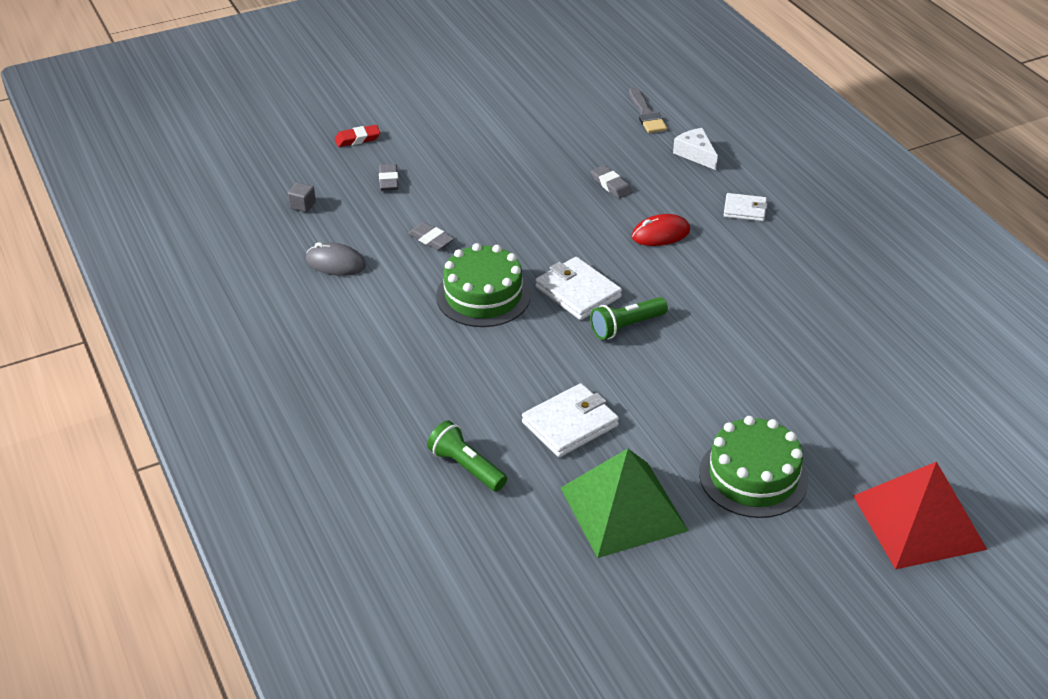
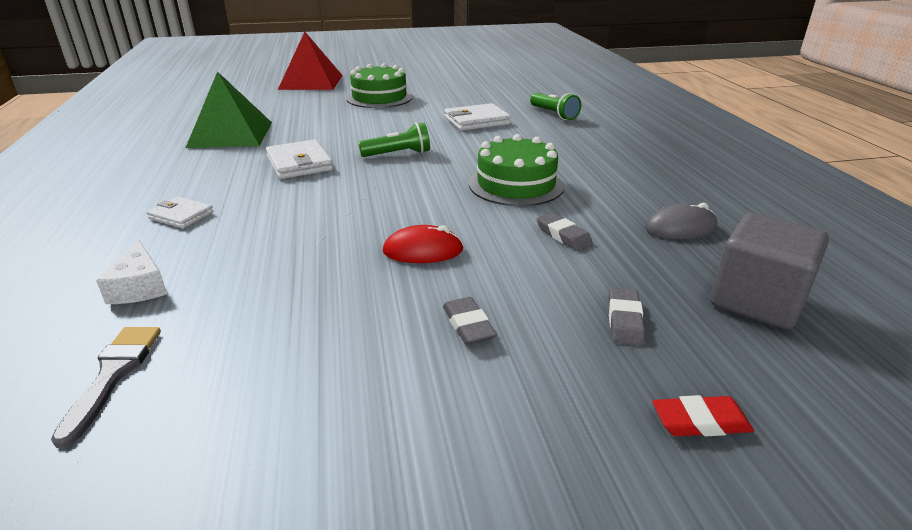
camera: 165 degrees left, 10 degrees down
(302, 205) = (756, 301): grey cube -> grey cube, size x2.47
(335, 263) = (680, 228): grey mouse -> grey mouse turned 45 degrees counterclockwise
(578, 292) = (423, 177): white wallet -> white wallet (299, 163)
(611, 185) = (300, 263): grey eraser -> grey eraser (468, 325)
(623, 508) = (463, 96): green pyramid -> green pyramid (230, 134)
(660, 234) = (299, 207): red mouse -> red mouse (423, 251)

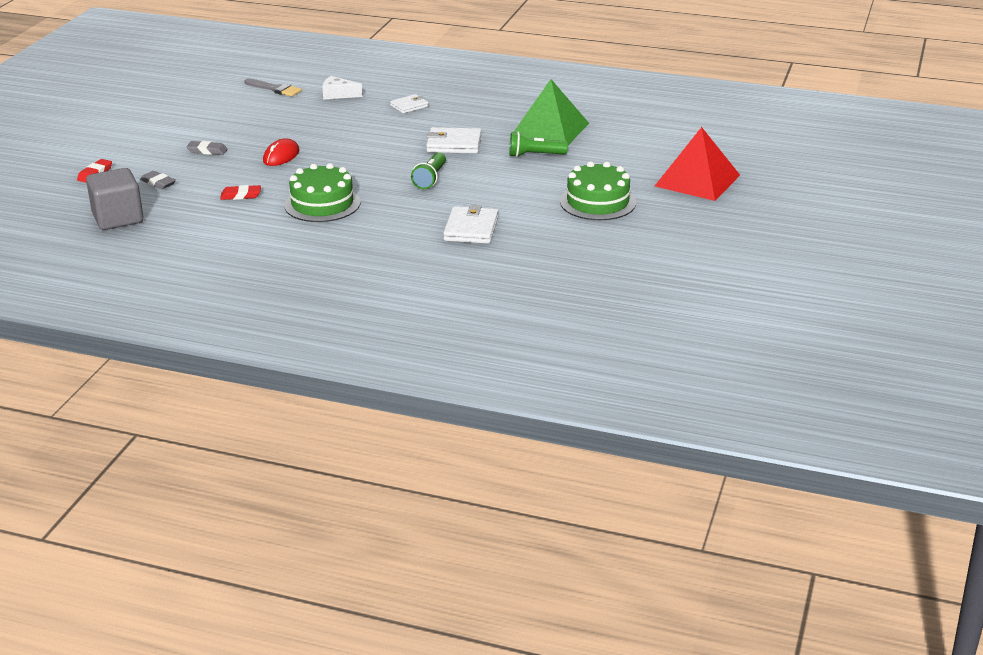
camera: 120 degrees right, 0 degrees up
(554, 114) = (446, 272): green flashlight -> green flashlight (535, 155)
(563, 236) = (241, 195): grey eraser -> red eraser
(680, 228) = (196, 232): grey mouse -> none

